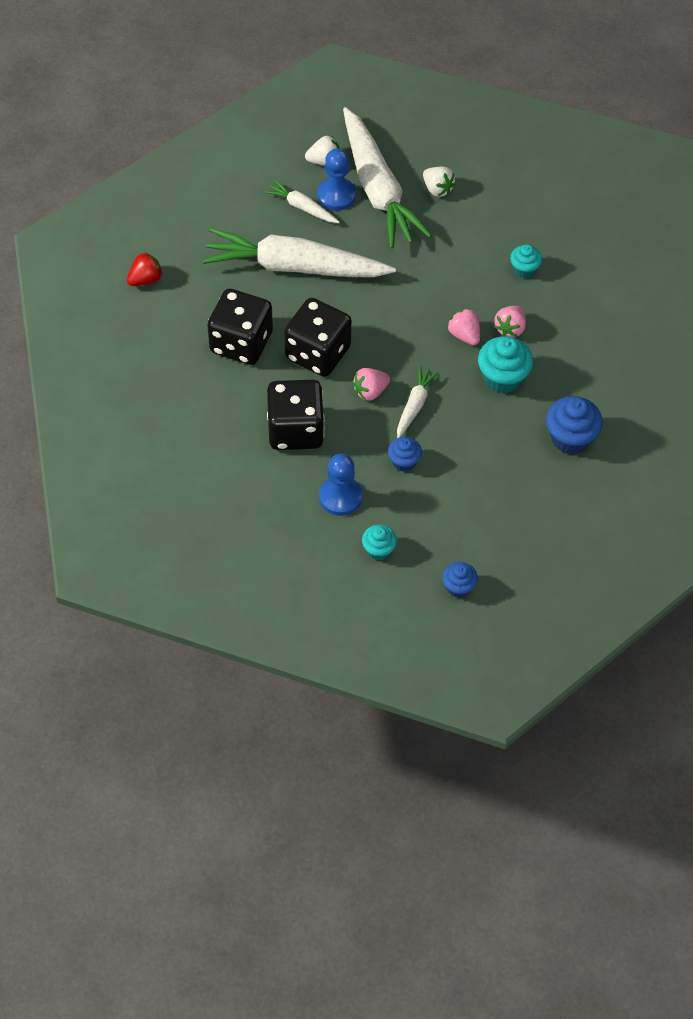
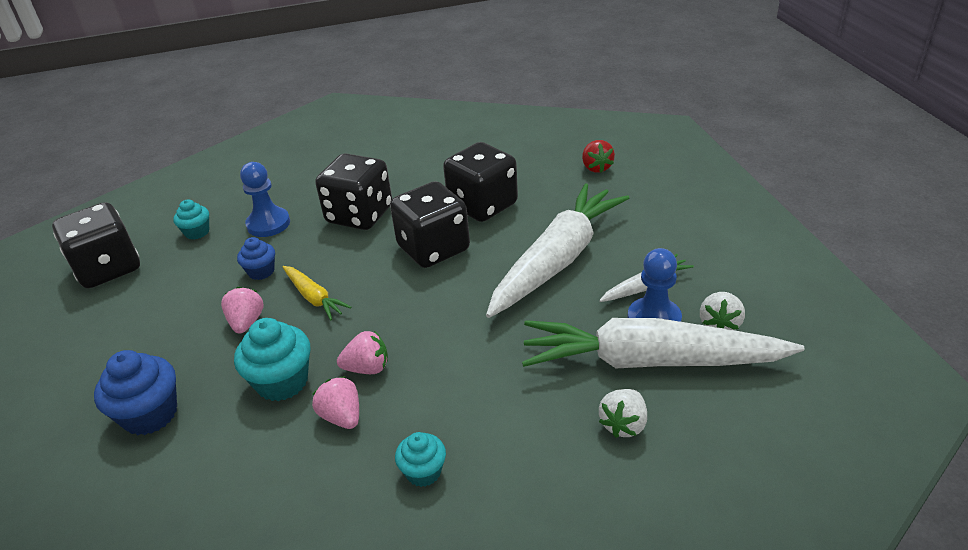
camera: 120 degrees right, 20 degrees down
(370, 391) = (358, 271): pink strawberry -> pink strawberry (246, 322)
(414, 405) = (314, 298): white carrot -> yellow carrot
(437, 189) = (623, 424): white strawberry -> white strawberry turned 45 degrees counterclockwise
(458, 587) = (108, 268): blue cupcake -> black dice

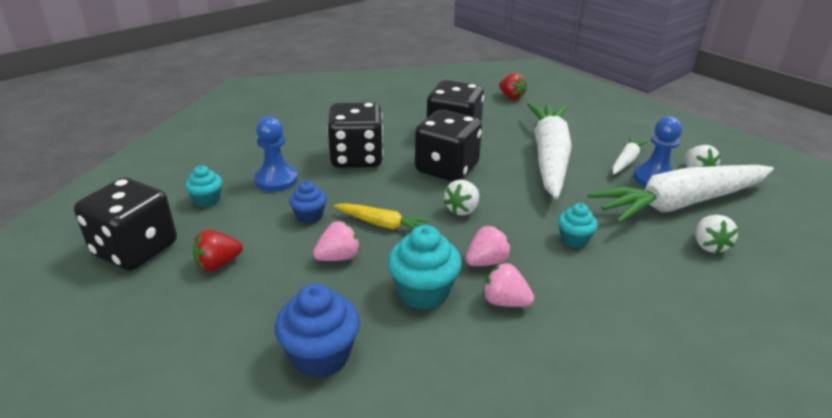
camera: 30 degrees left, 5 degrees down
(152, 300) = (218, 264): none -> red strawberry
(246, 322) = (338, 257): pink strawberry -> pink strawberry turned 90 degrees clockwise
(402, 302) = (462, 210): none -> white strawberry
(423, 472) = (612, 319): turquoise cupcake -> turquoise cupcake (574, 239)

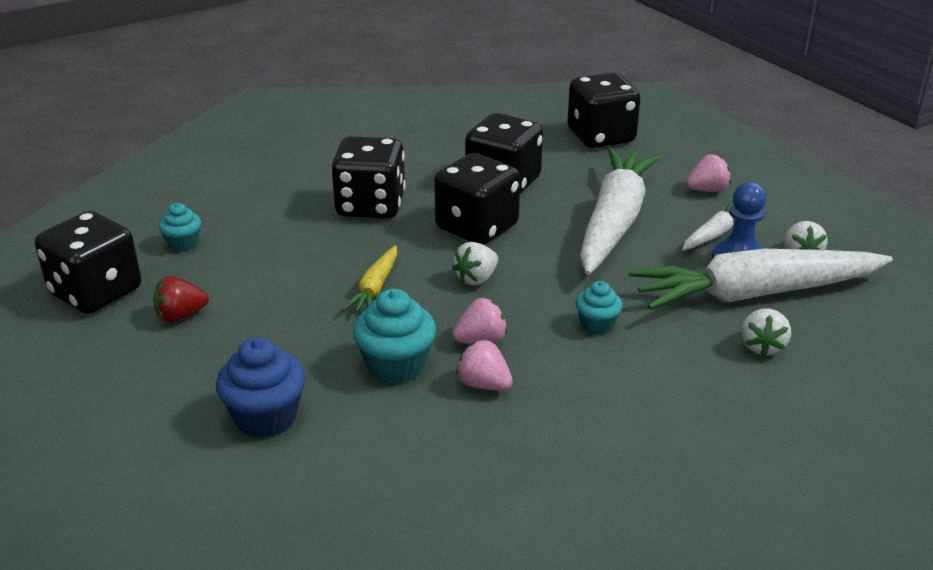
camera: 10 degrees right, 0 degrees up
(276, 180) = (267, 226): blue pawn -> none
(309, 216) = (294, 272): blue cupcake -> none
(338, 257) = (314, 320): pink strawberry -> pink strawberry (707, 190)
(382, 224) = (375, 288): yellow carrot -> yellow carrot turned 75 degrees clockwise
(511, 97) = (601, 137): red strawberry -> black dice

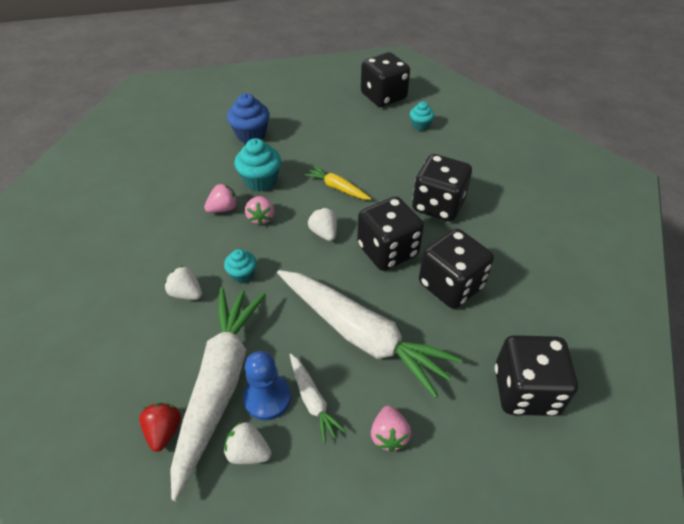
camera: 110 degrees right, 15 degrees up
(181, 316) = (348, 119): red strawberry -> red strawberry (164, 431)
(762, 346) = (164, 355): white strawberry -> white strawberry (186, 293)

